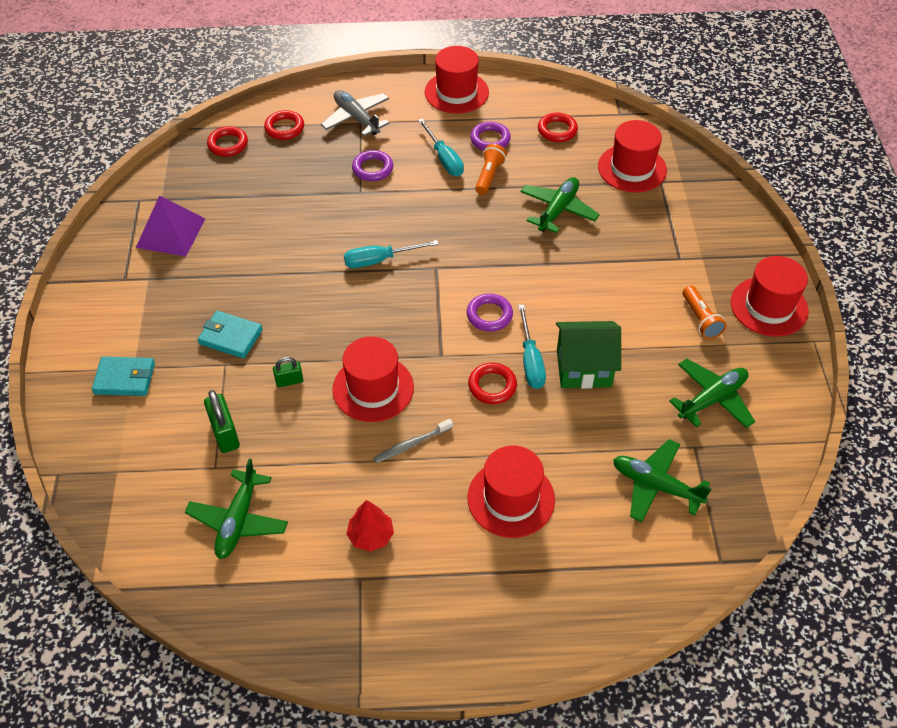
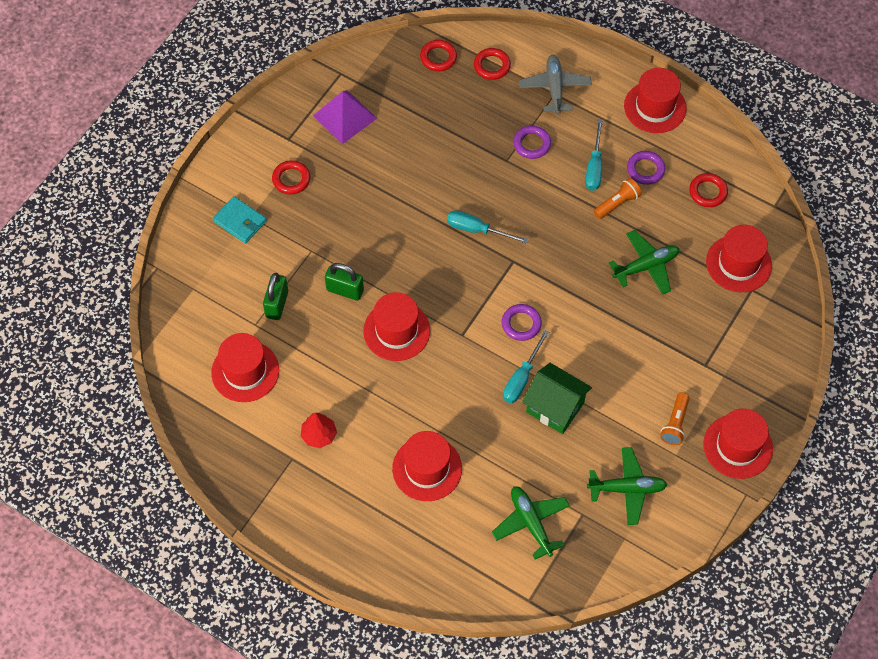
camera: 35 degrees right, 10 degrees up
(231, 337) = (329, 231): turquoise wallet -> none
(238, 520) = (245, 371): green plane -> red hat
(289, 381) = (345, 290): green padlock -> green padlock, size x1.63
(411, 444) = (391, 388): grey toothbrush -> none
(492, 386) = (479, 380): red ring -> red ring (291, 179)

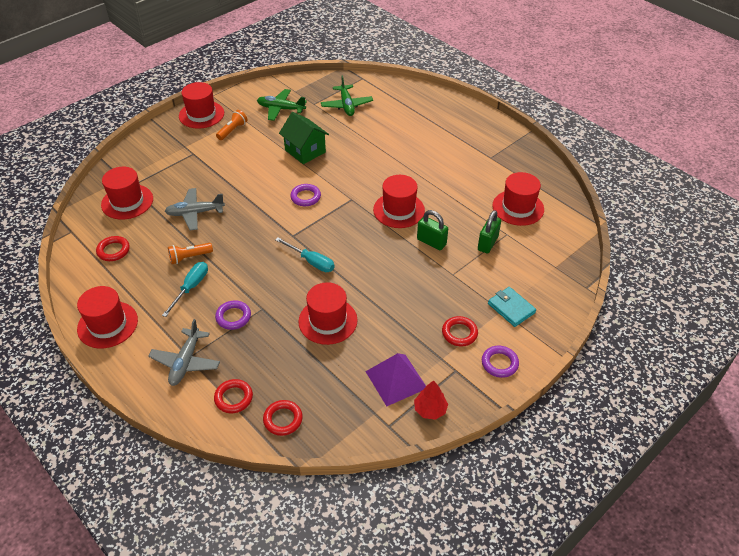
camera: 165 degrees left, 15 degrees down
(319, 435) = (470, 165): red tree -> red tree (430, 409)
(427, 468) = (402, 138): red hat -> red hat (328, 321)
(521, 378) = (320, 169): turquoise screwdriver -> none
(645, 169) = (150, 277): purple ring -> purple ring (499, 363)
(646, 266) = (195, 213): green plane -> grey plane

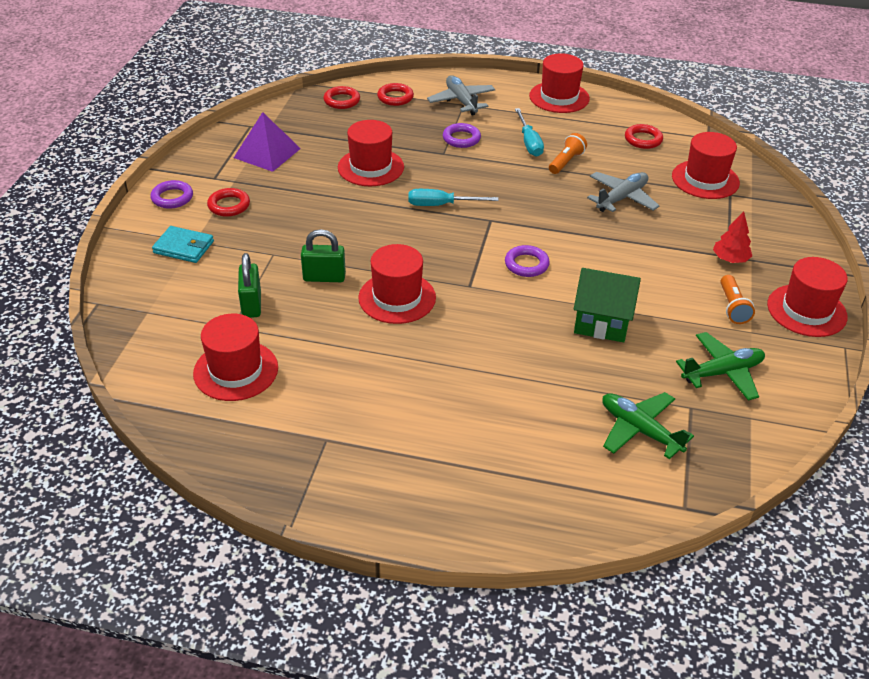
camera: 145 degrees right, 5 degrees down
(430, 409) = (220, 146): red tree -> red tree (730, 259)

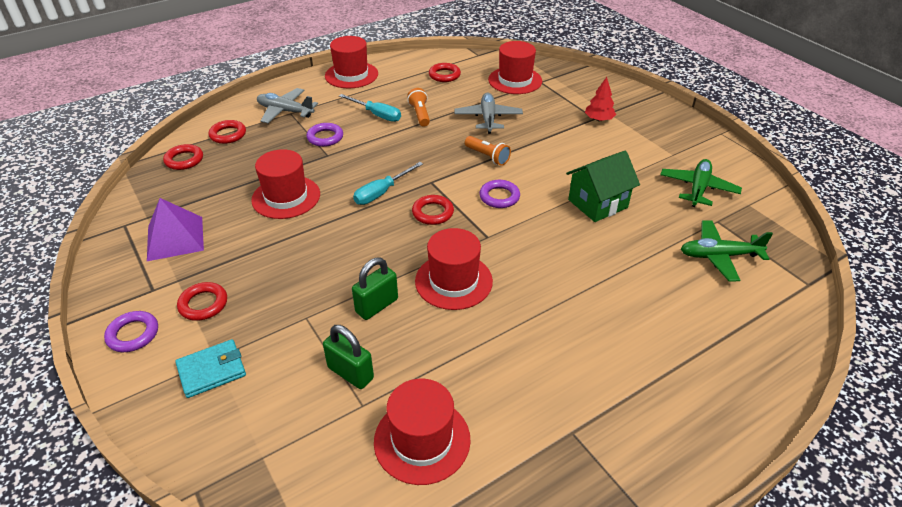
camera: 45 degrees left, 0 degrees up
(456, 243) = (433, 213): none -> red ring
(732, 307) = (643, 146): orange flashlight -> orange flashlight (487, 157)
(806, 310) = (676, 125): red hat -> none

